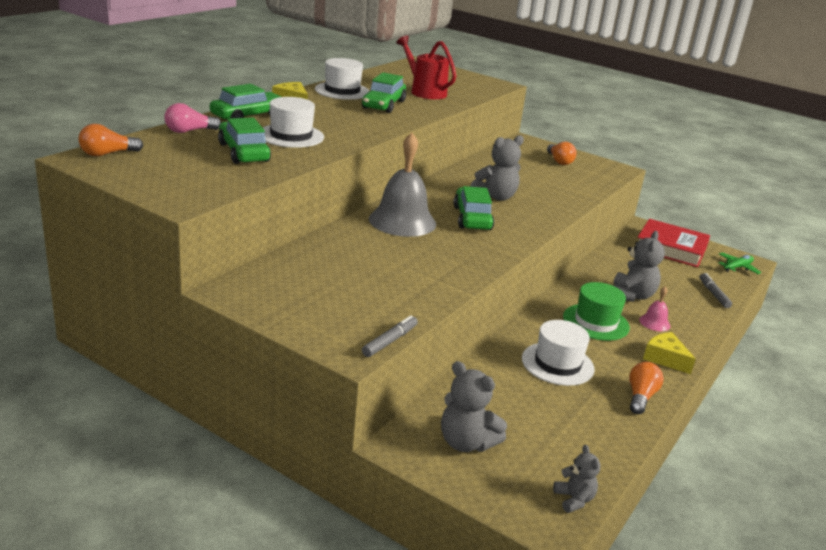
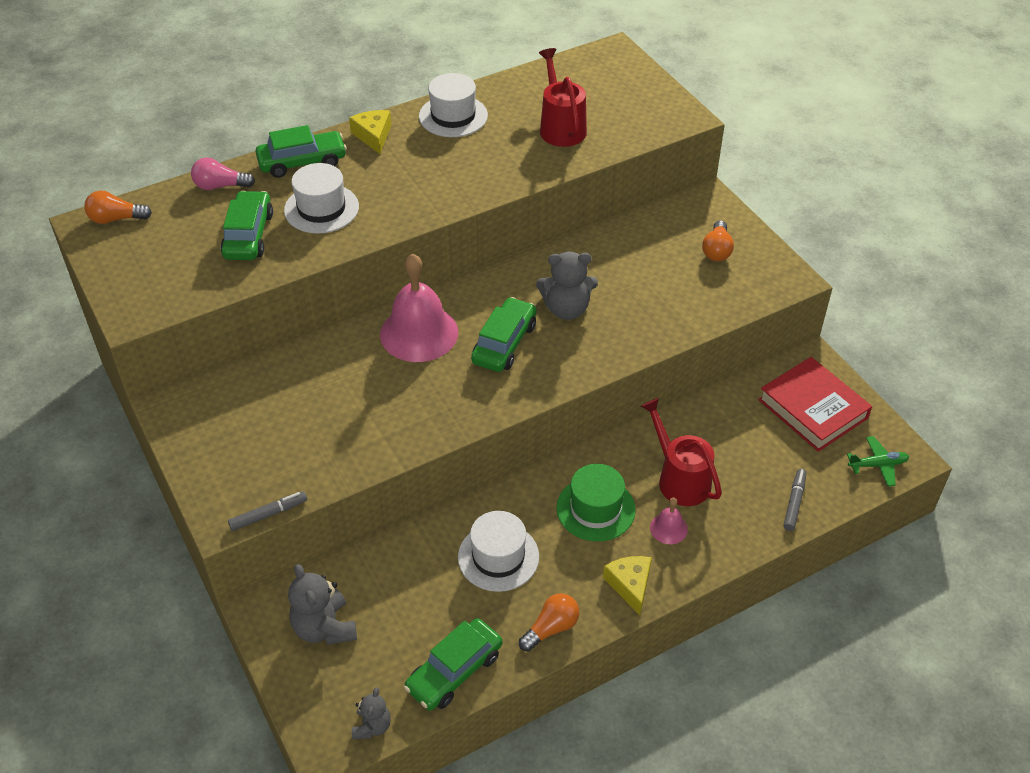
camera: 30 degrees right, 20 degrees up
(383, 105) = (481, 153): green car -> green car (454, 671)
(402, 221) = (419, 333): grey bell -> pink bell
(631, 296) = (679, 478): grey teddy bear -> red watering can

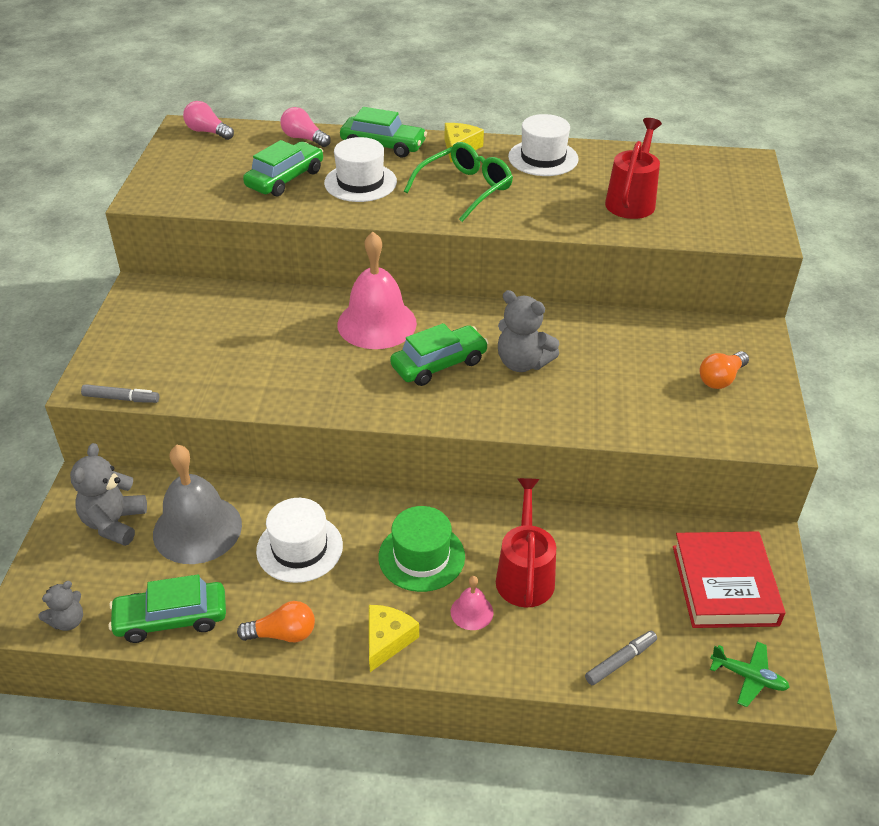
camera: 35 degrees right, 5 degrees down
(116, 219) = (208, 132): orange light bulb -> pink light bulb
(400, 591) = (197, 529): none -> grey bell
(419, 174) = (466, 188): none -> green glasses

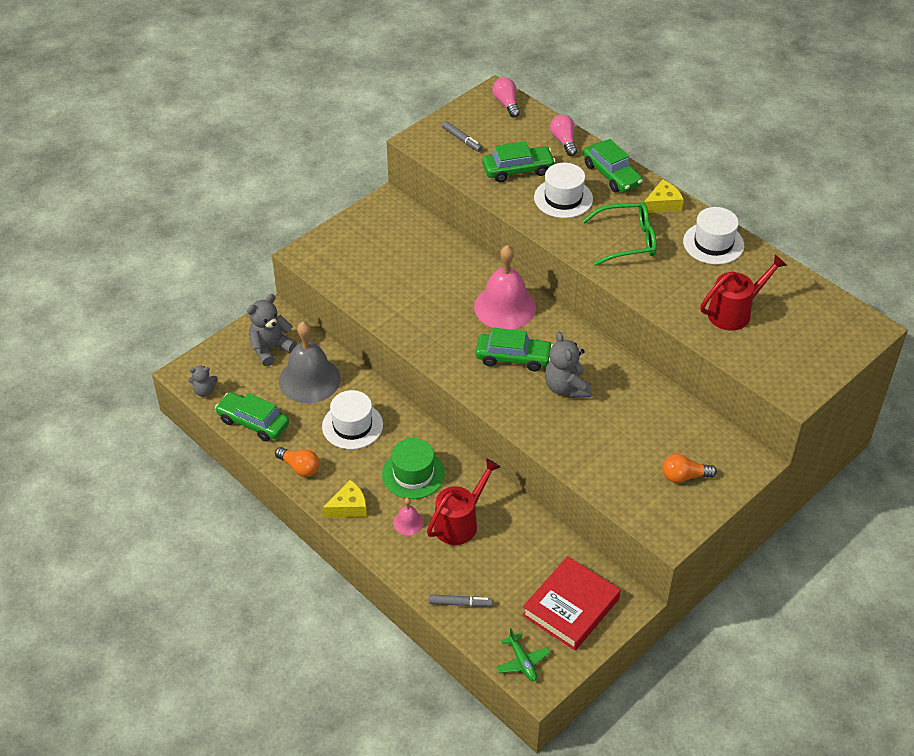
camera: 40 degrees right, 5 degrees up
(121, 398) = (313, 273): grey marker -> grey marker (461, 139)

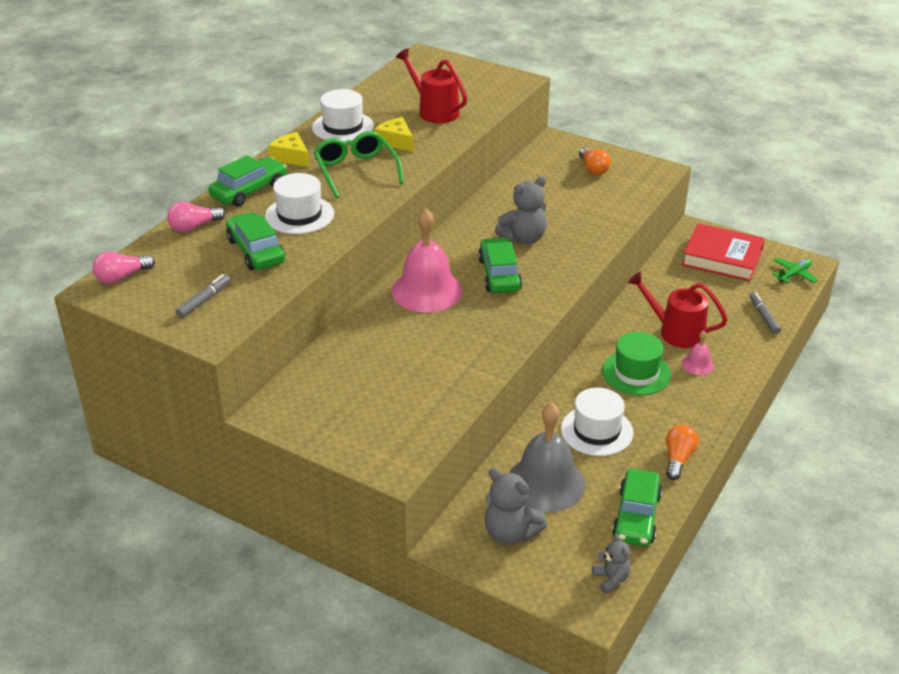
camera: 105 degrees left, 10 degrees down
(349, 507) = (705, 409): yellow cheese -> yellow cheese (395, 141)

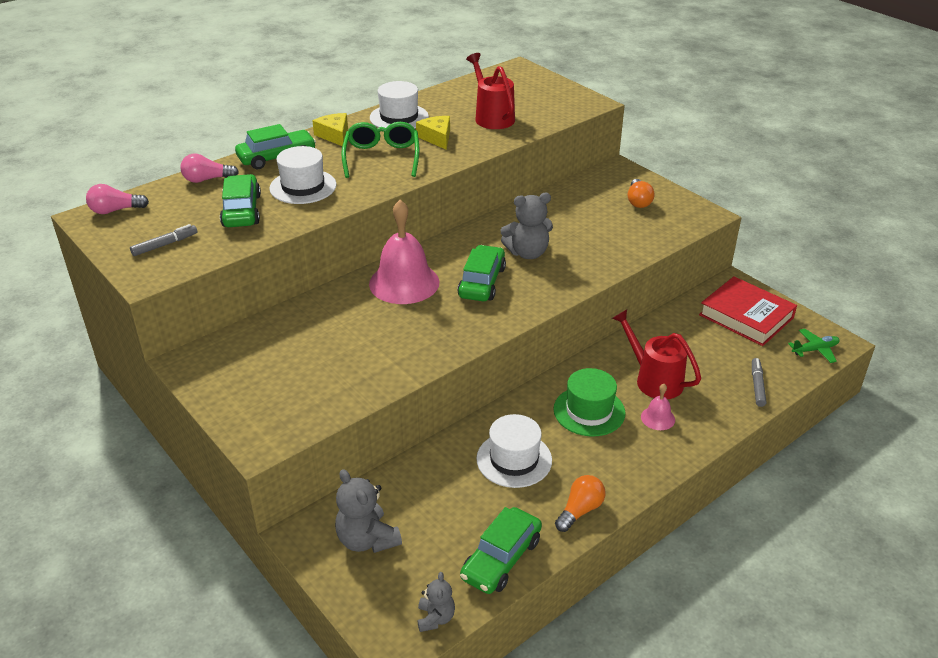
camera: 20 degrees right, 0 degrees up
(545, 483) = (431, 499): grey bell -> none

